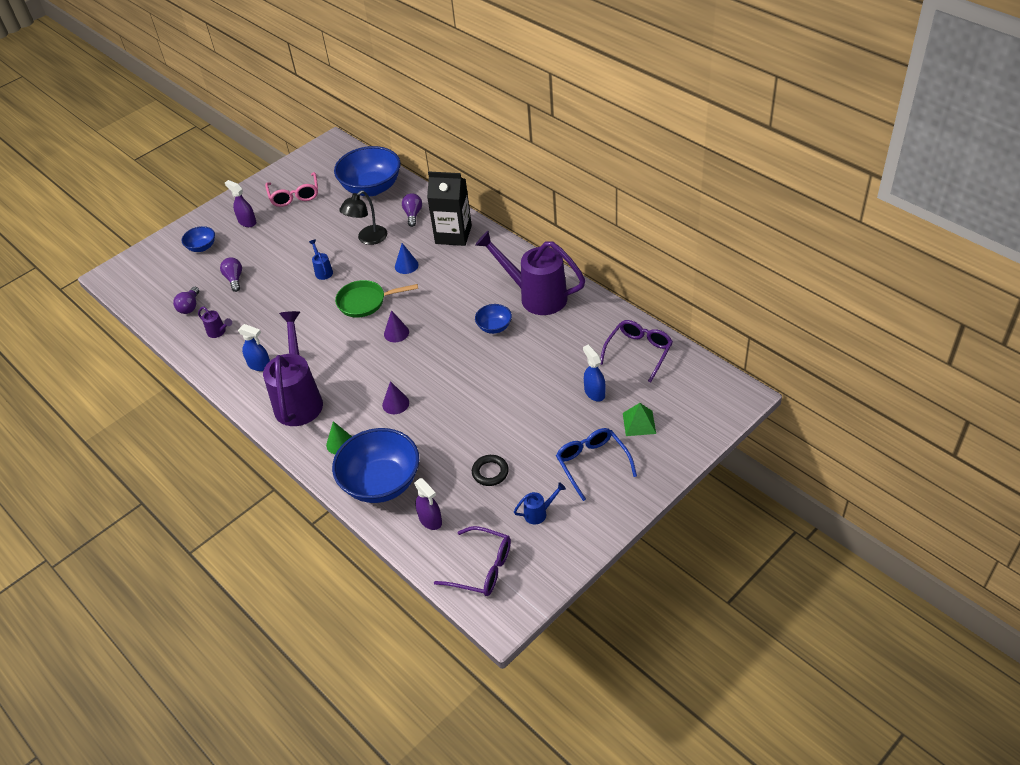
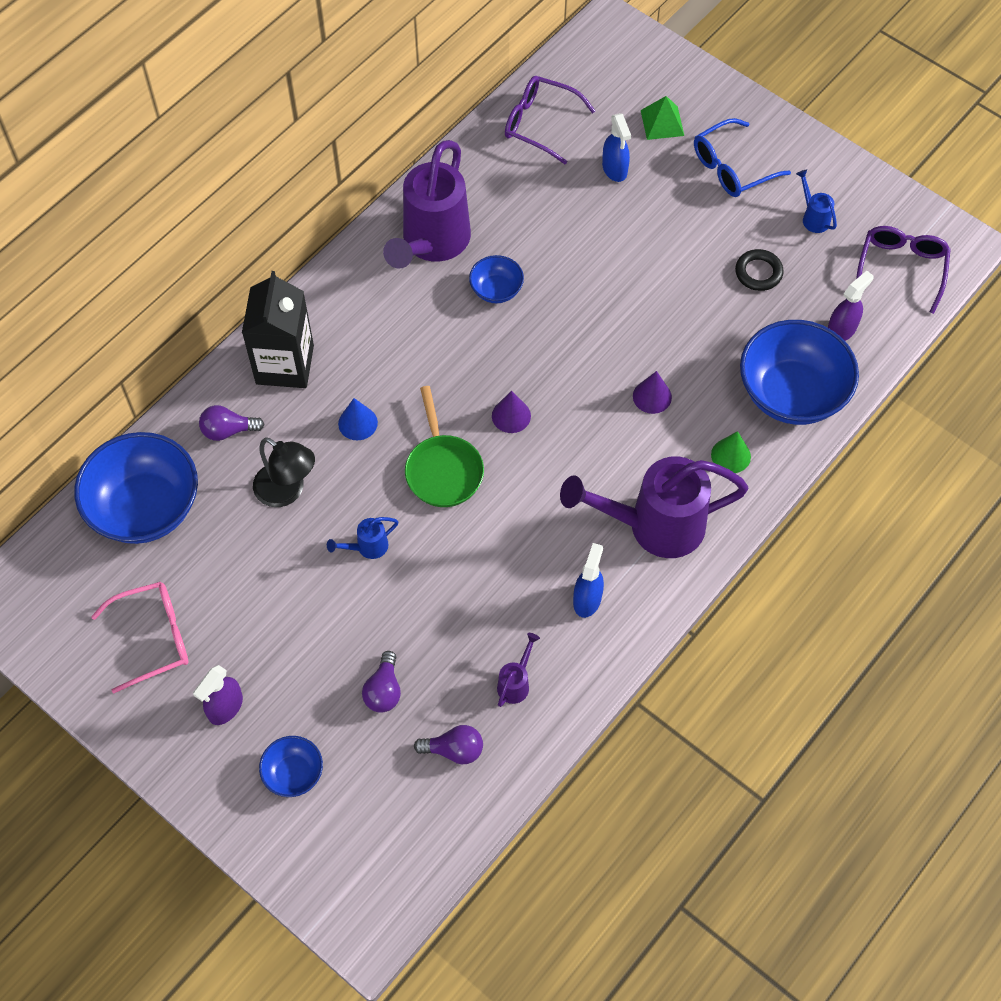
camera: 100 degrees left, 15 degrees up
(234, 279) = (384, 690): purple light bulb -> purple light bulb turned 60 degrees counterclockwise
(594, 392) = (614, 169): blue spray bottle -> blue spray bottle turned 75 degrees counterclockwise

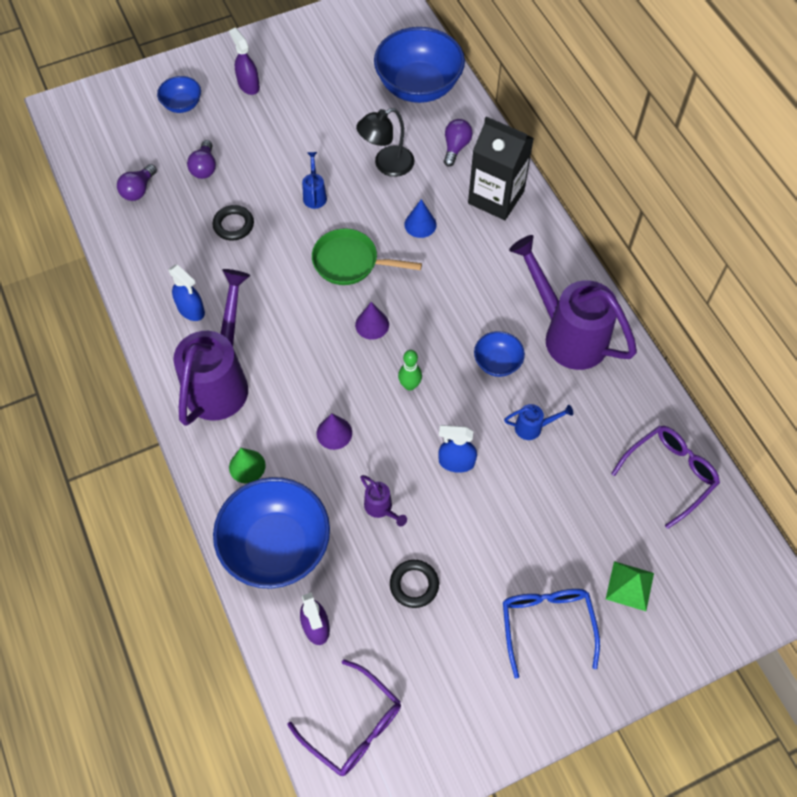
camera: 115 degrees right, 0 degrees up
(152, 638) = (319, 64): pink glasses -> none
(384, 690) = (204, 168): purple light bulb -> purple light bulb turned 120 degrees counterclockwise
(452, 613) = (233, 225): none -> black ring
(516, 682) = (160, 242): purple watering can -> purple watering can (381, 509)
(563, 354) = (409, 385): none -> green bowling pin
(614, 169) = (589, 515): blue spray bottle -> blue spray bottle (456, 462)
(813, 217) = (453, 672): blue watering can -> blue watering can (533, 427)

